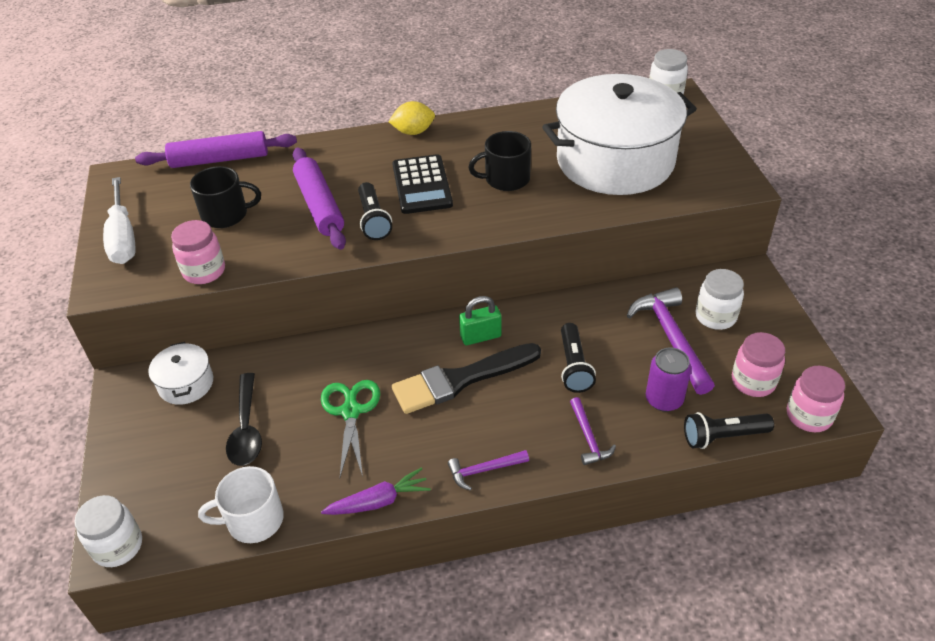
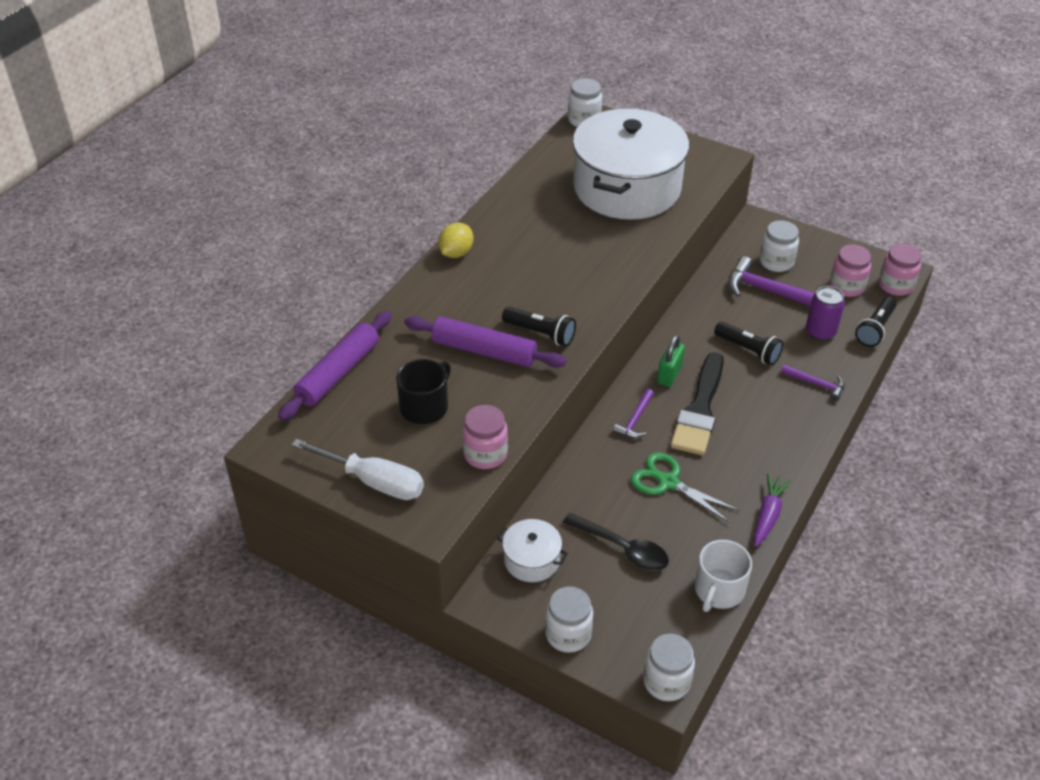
camera: 50 degrees left, 0 degrees up
(124, 452) = (568, 634): none -> white jar
(422, 185) = (531, 287): black calculator -> none
(484, 470) = (793, 448): purple hammer -> purple hammer (635, 420)
(506, 179) = (579, 245): black mug -> none

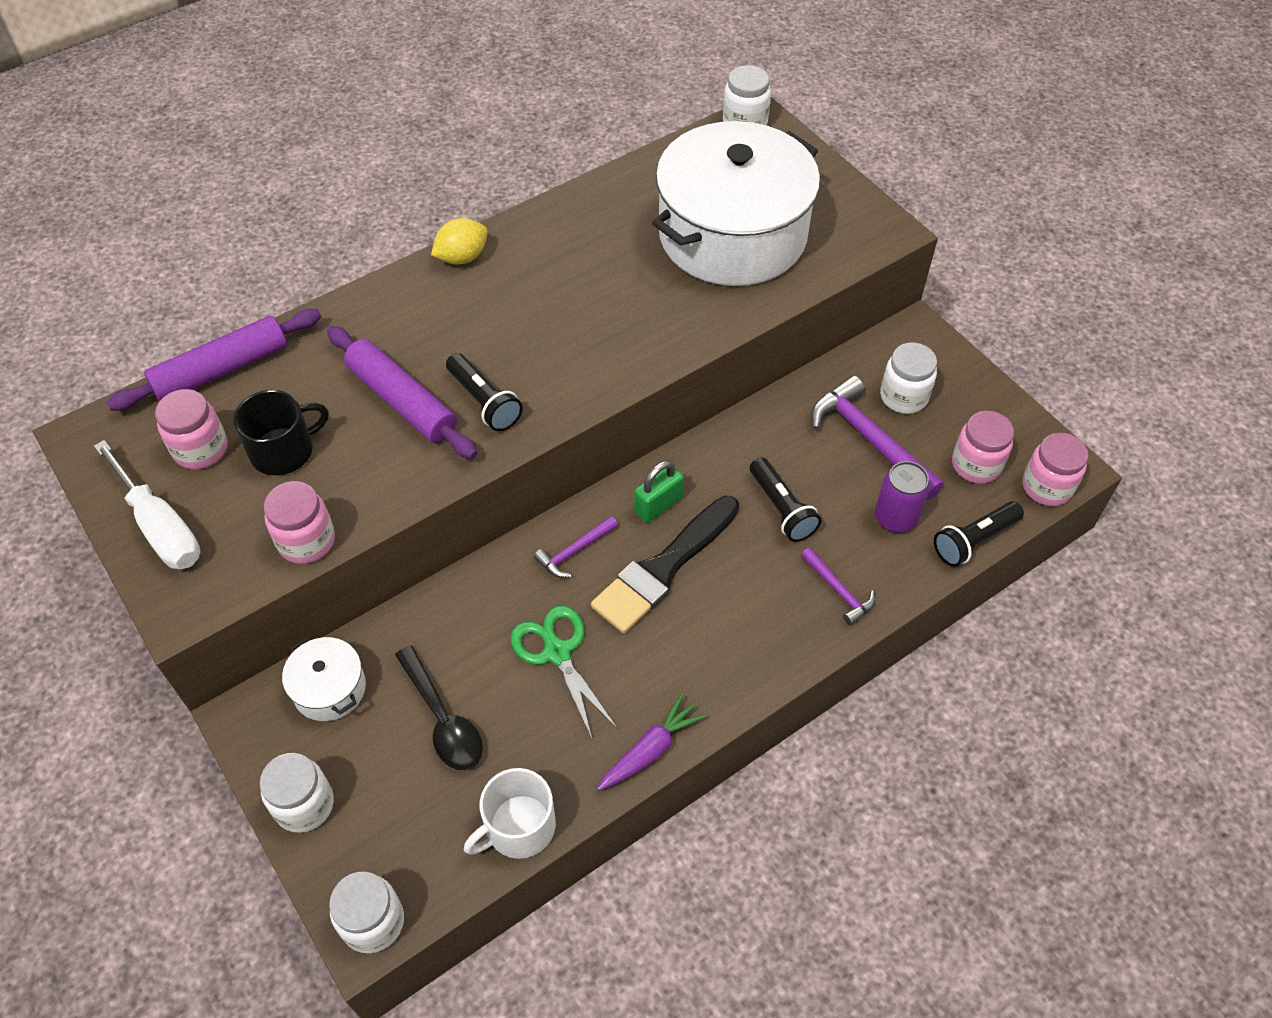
camera: 25 degrees right, 10 degrees up
(364, 425) = (201, 449): none -> pink jar

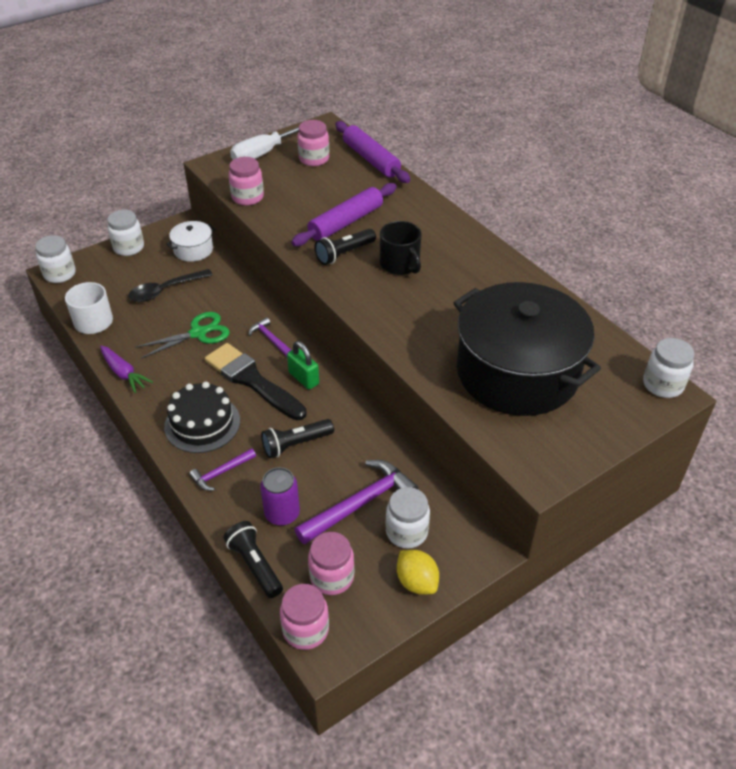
camera: 90 degrees right, 10 degrees down
(284, 450) = (311, 185): black mug -> black mug (400, 264)
(462, 257) = (472, 239): yellow lemon -> yellow lemon (416, 582)
(732, 235) = (517, 372): white pot -> black pot
(752, 624) = (202, 423): none -> black cake

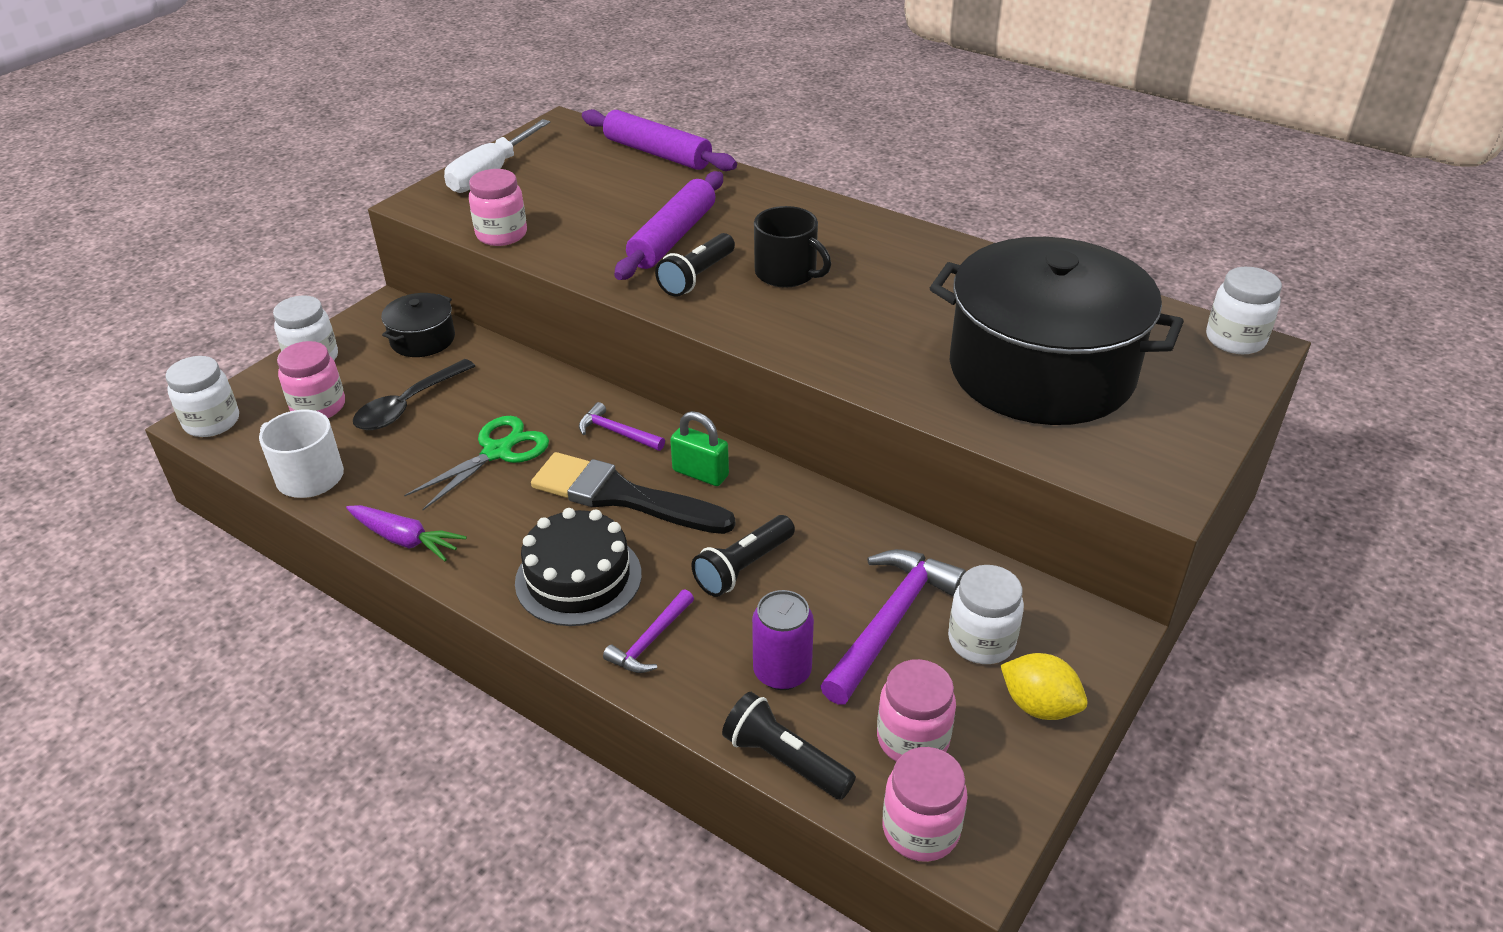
camera: 20 degrees left, 5 degrees down
(193, 250) = (422, 339): white pot -> black pot
(314, 159) = (572, 168): pink jar -> pink jar (318, 407)

